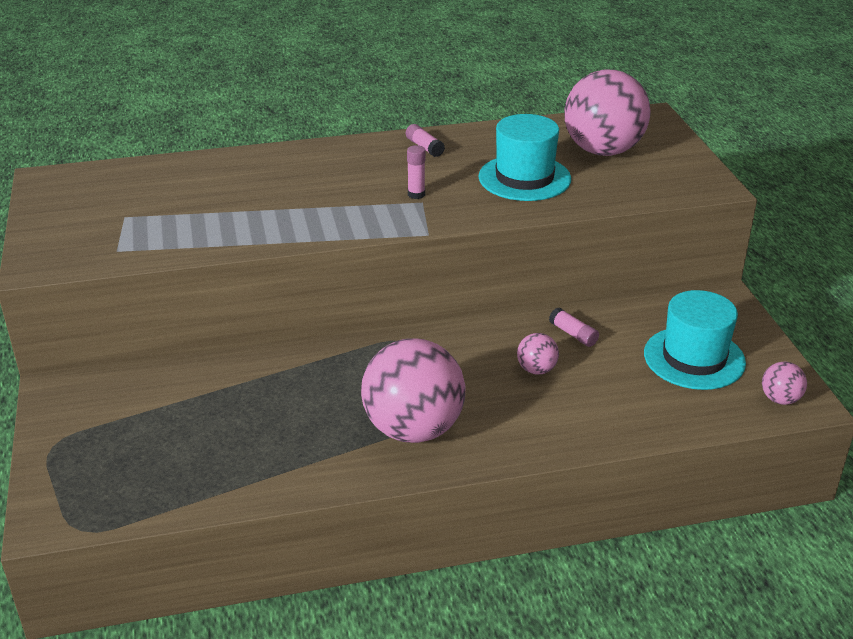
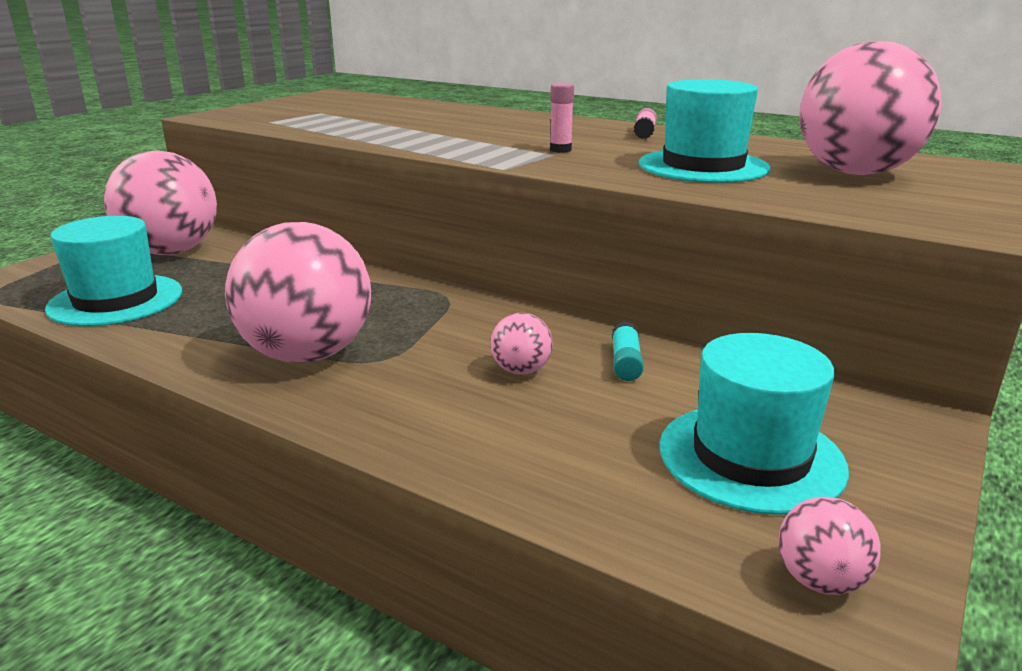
camera: 45 degrees right, 10 degrees down
(122, 413) = (171, 252): none -> pink ball
(194, 473) = (116, 300): none -> turquoise hat
(573, 334) = (625, 362): pink glue stick -> turquoise glue stick

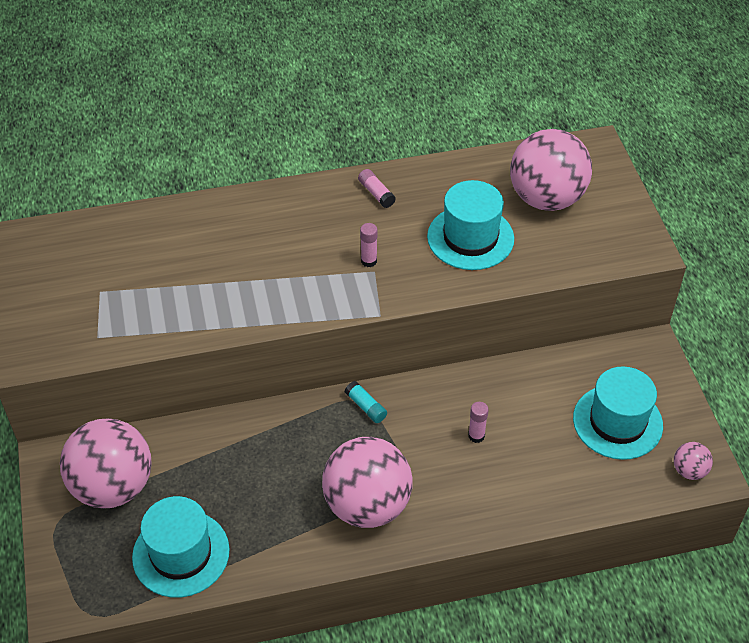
camera: 45 degrees left, 25 degrees up
(521, 370) = (476, 436): pink ball -> pink glue stick
(625, 362) = (510, 393): turquoise glue stick -> turquoise glue stick (366, 407)

